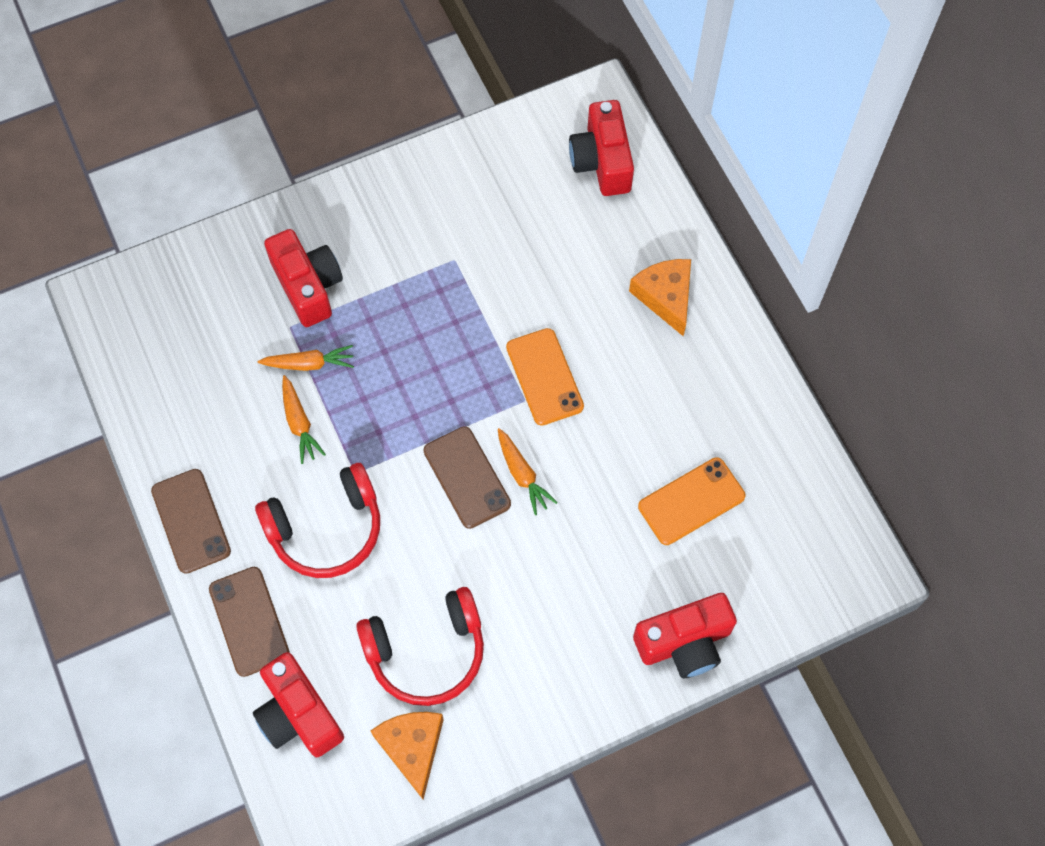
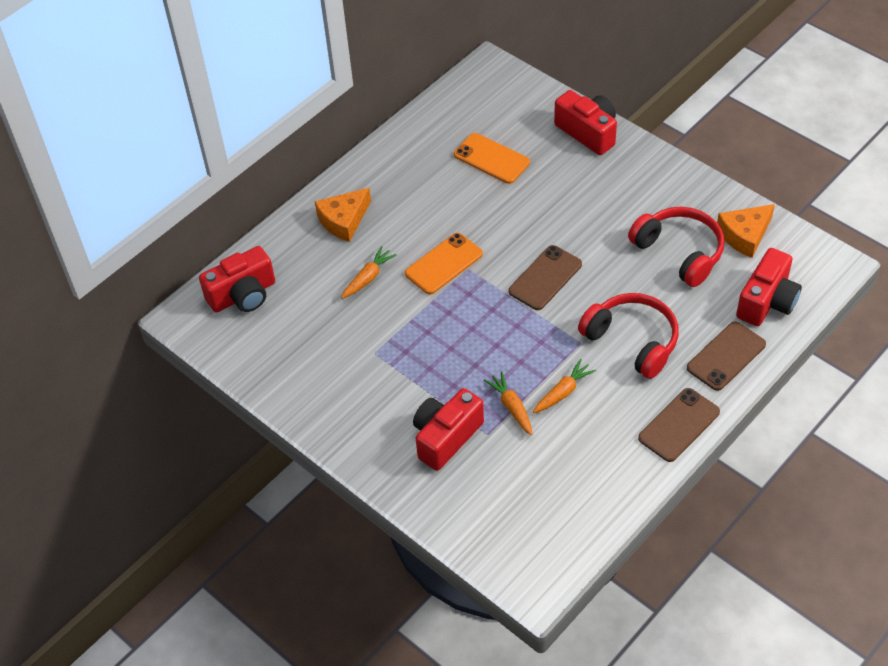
camera: 110 degrees left, 15 degrees down
(522, 475) = (525, 249): orange carrot -> orange carrot (368, 277)

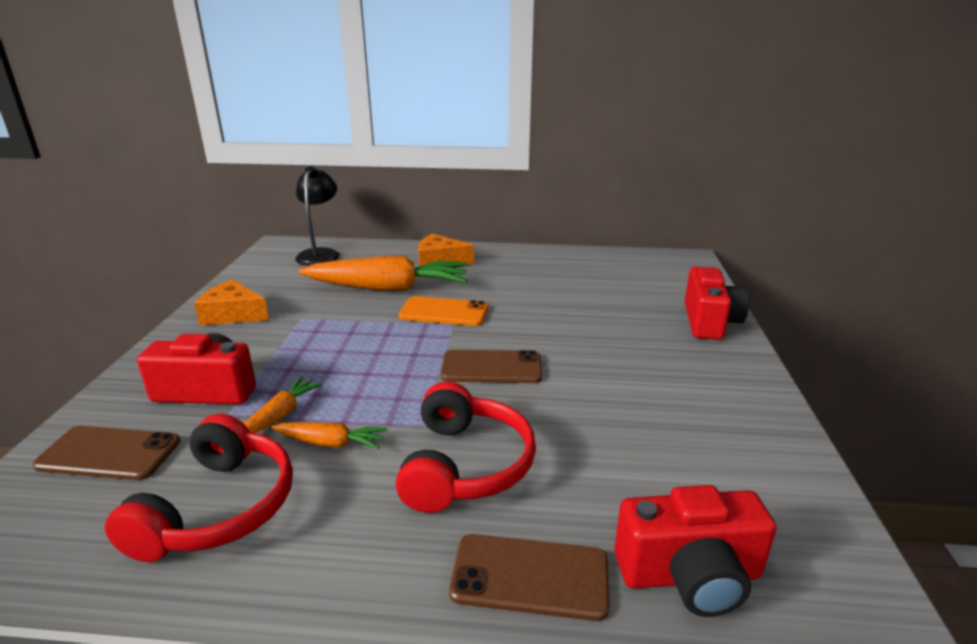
camera: 50 degrees right, 25 degrees down
(243, 295) = (320, 254): red camera -> black lamp
(368, 277) = (389, 288): orange carrot -> orange carrot, size x2.18
(491, 158) = (596, 291): orange phone -> none
(679, 252) = (653, 444): red headphones -> red headphones (218, 508)
(679, 425) = (343, 583): brown phone -> brown phone (109, 453)
(744, 235) = (766, 490): orange cheese -> orange cheese (233, 314)

